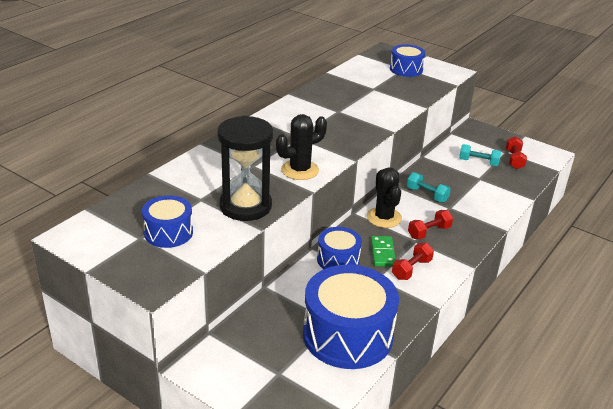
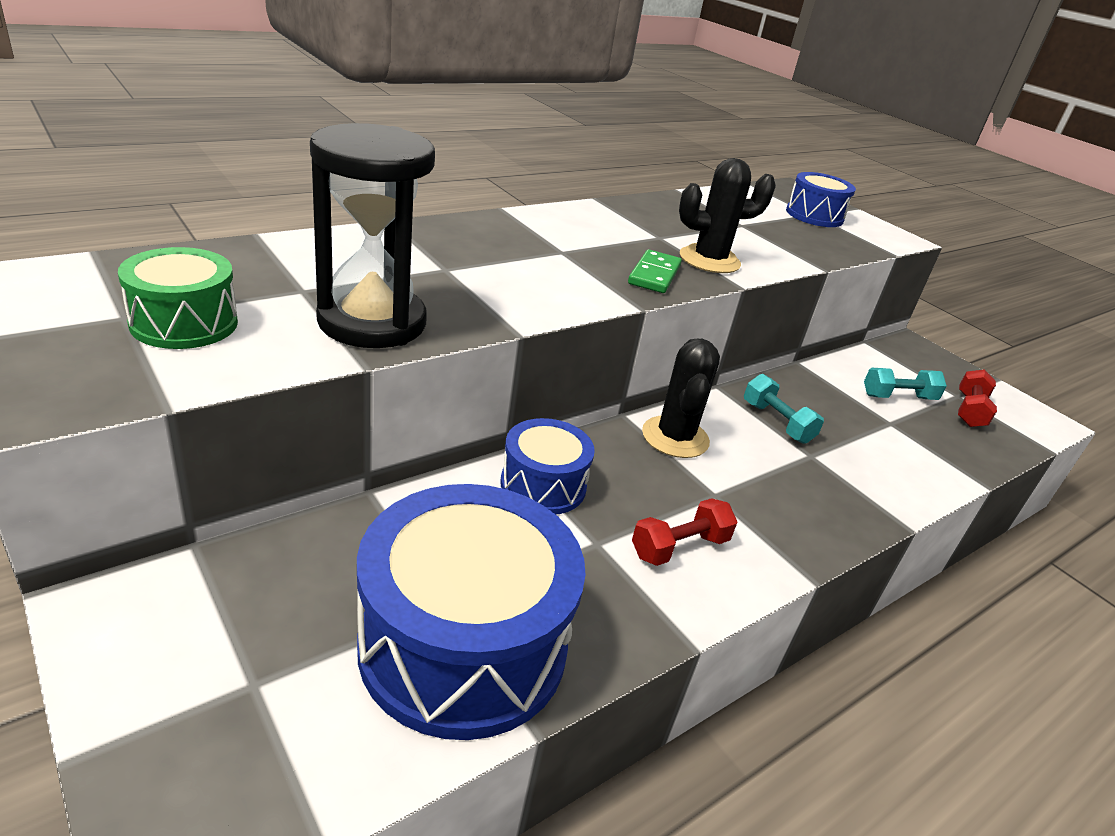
camera: 15 degrees right, 0 degrees up
(168, 232) = (184, 323): blue drum -> green drum
(300, 170) = (524, 296): black cactus -> black cactus (709, 260)
(382, 253) = (637, 498): green domino -> green domino (654, 275)
(429, 232) = (750, 487): red dumbbell -> none
(478, 162) = (898, 397): turquoise dumbbell -> turquoise dumbbell turned 45 degrees counterclockwise

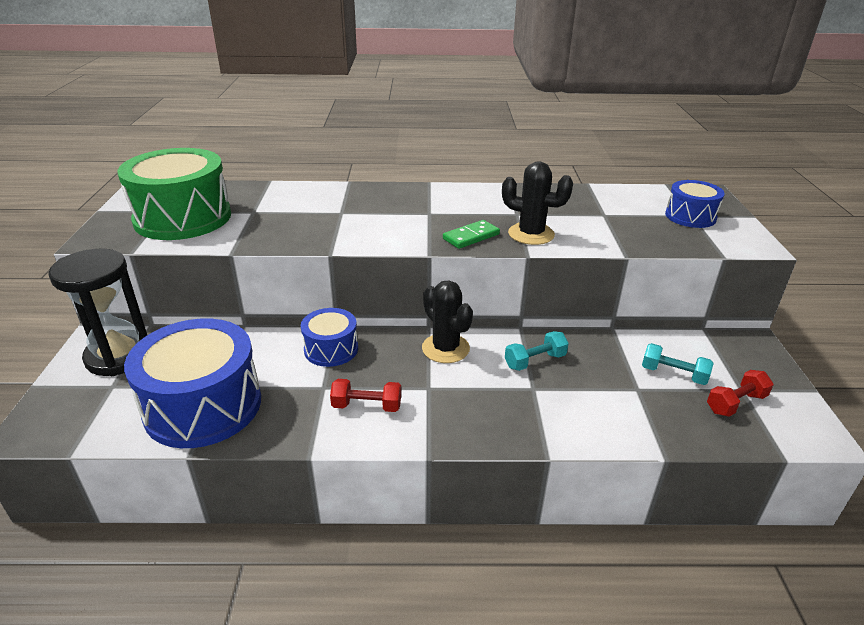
camera: 40 degrees right, 0 degrees up
(184, 323) = (183, 218): green drum -> green drum, size x1.87
(372, 322) = (263, 233): black hourglass -> black hourglass (119, 356)
(675, 437) = (445, 348): black cactus -> black cactus turned 75 degrees counterclockwise
(777, 422) = (535, 361): turquoise dumbbell -> turquoise dumbbell turned 60 degrees clockwise

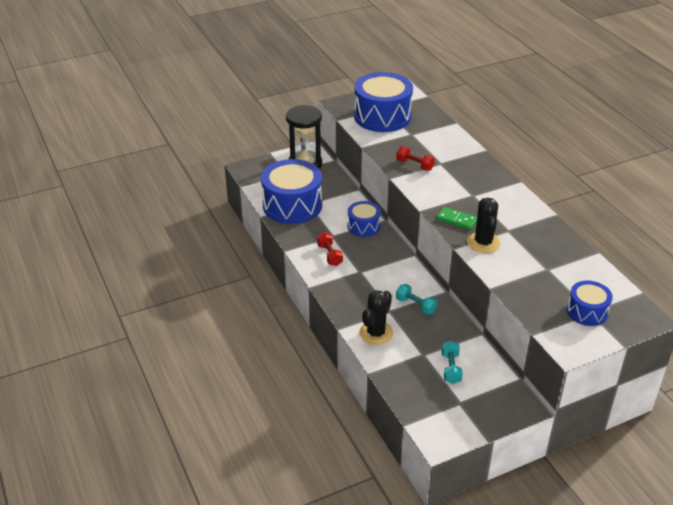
camera: 65 degrees right, 5 degrees up
(183, 218) = (382, 116): green drum -> blue drum
(445, 348) = (398, 267): black cactus -> black cactus (376, 333)
(735, 403) = (442, 400): red dumbbell -> red dumbbell (414, 165)

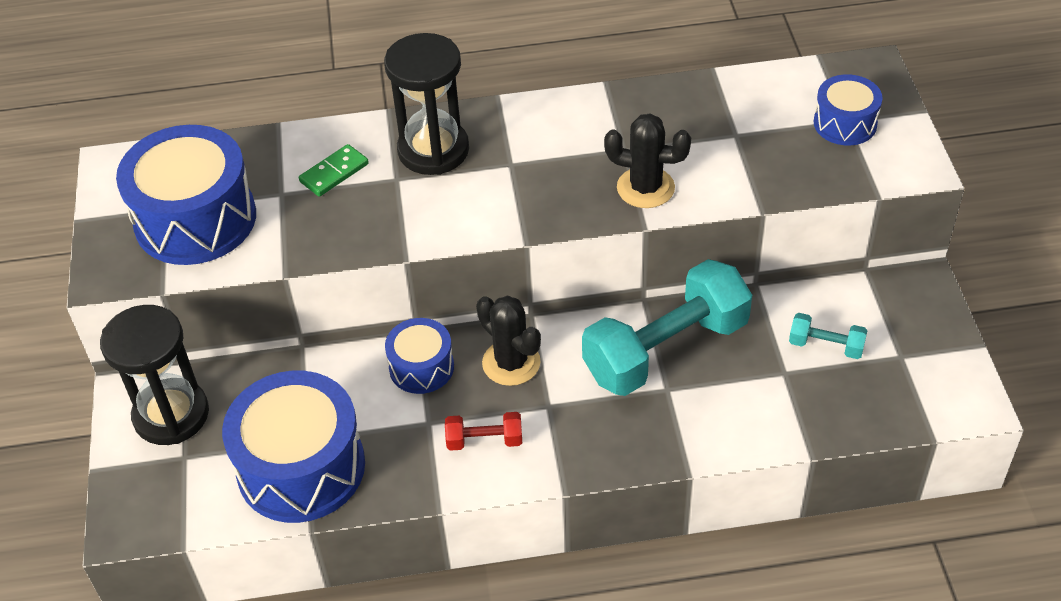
camera: 70 degrees left, 10 degrees up
(376, 333) = (718, 423): black cactus -> black cactus (511, 363)
(414, 165) = (385, 215): red dumbbell -> none
(415, 305) = (666, 350): turquoise dumbbell -> turquoise dumbbell, size x2.31
(456, 220) = (572, 203): green domino -> green domino (334, 173)
(466, 169) = (433, 150): none -> black hourglass

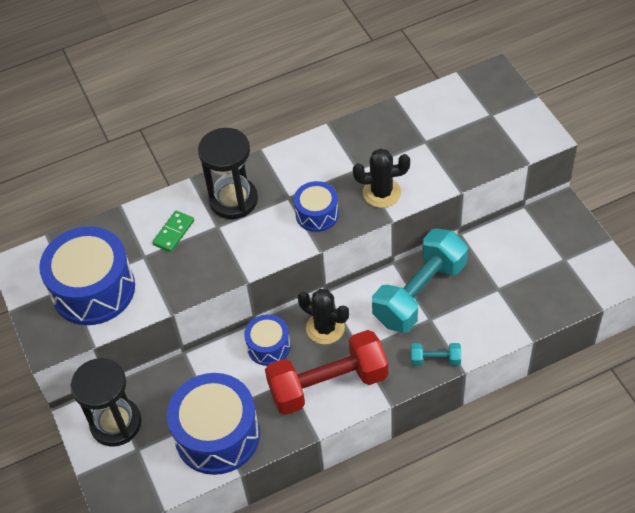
camera: 15 degrees left, 5 degrees up
(484, 440) = (328, 384): red dumbbell -> red dumbbell, size x2.31
(826, 346) = (517, 264): turquoise dumbbell -> turquoise dumbbell (435, 360)
(845, 123) = (490, 117): blue drum -> blue drum (317, 214)

